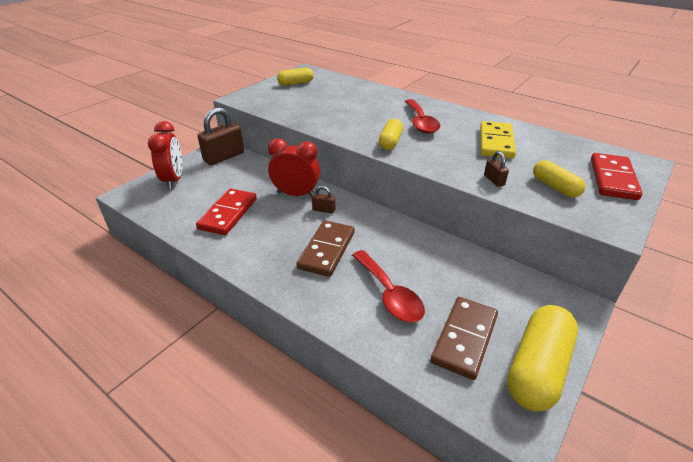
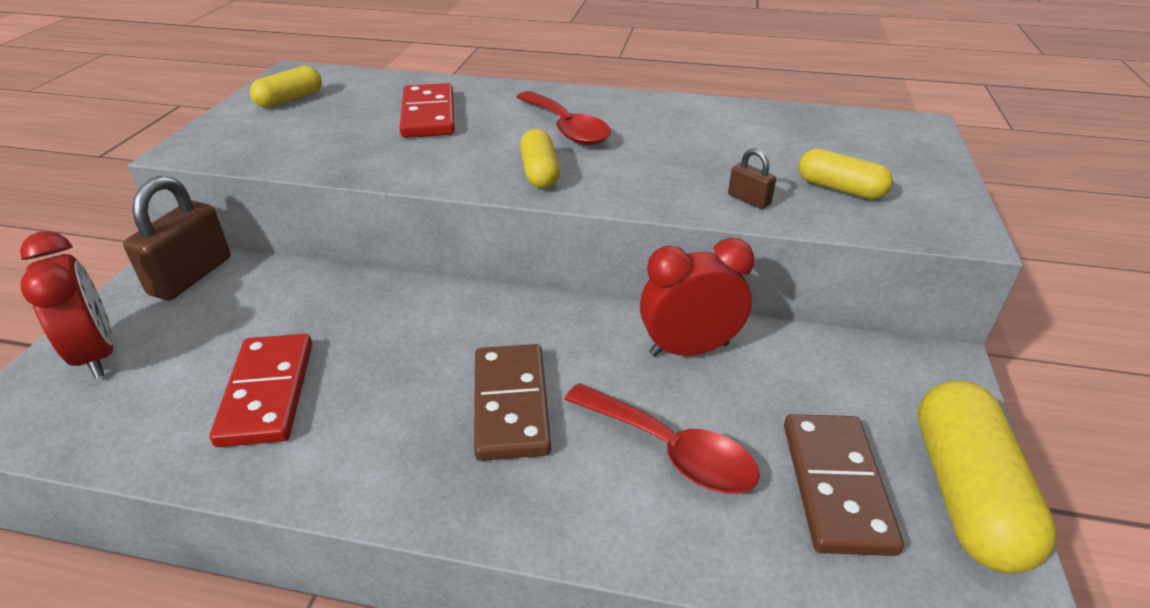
camera: 25 degrees left, 0 degrees up
(296, 194) = (387, 312): red clock -> red clock (689, 349)
(324, 210) = (458, 328): brown padlock -> none
(496, 142) = (706, 137): yellow domino -> none
(613, 179) = (902, 157): red domino -> red domino (429, 115)

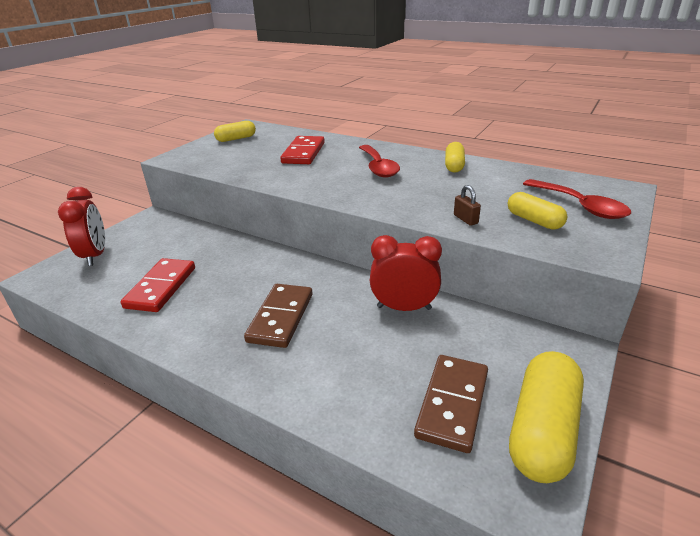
camera: 20 degrees right, 5 degrees down
(191, 276) = (156, 225): brown padlock -> none
(540, 173) = (345, 189): yellow capsule -> yellow capsule (454, 165)
(670, 450) = (358, 361): red spoon -> red spoon (580, 206)

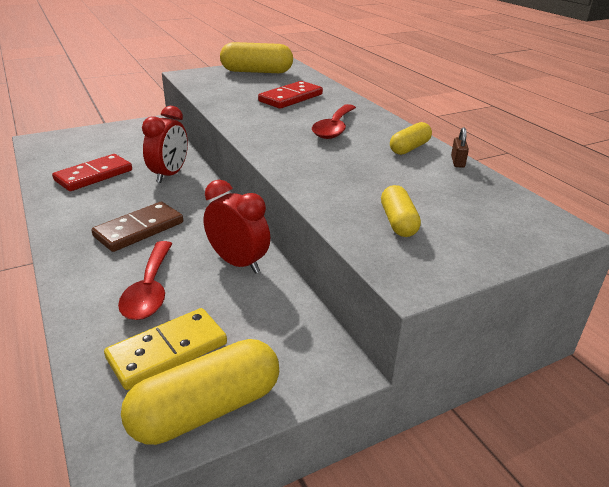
camera: 30 degrees right, 0 degrees up
(95, 255) = (84, 138): red clock -> red clock (169, 175)
(236, 139) = (257, 72): yellow capsule -> yellow capsule, size x1.74
(452, 404) = (167, 351): brown domino -> yellow domino
(465, 219) = (333, 197): brown padlock -> brown padlock (457, 162)
(580, 206) = (474, 227): red spoon -> red spoon (150, 290)

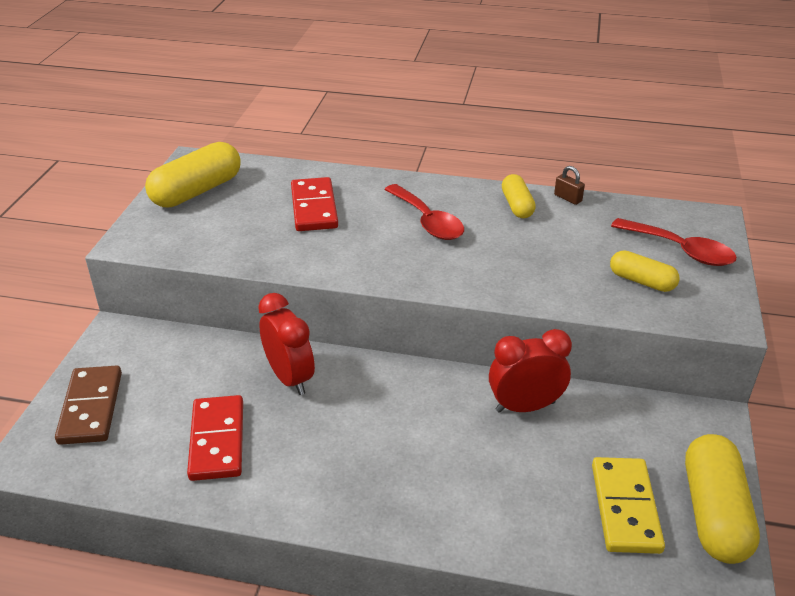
camera: 50 degrees left, 5 degrees up
(139, 229) = (395, 449): brown domino -> brown domino (90, 408)
(150, 290) = (521, 484): red spoon -> red spoon (680, 250)

